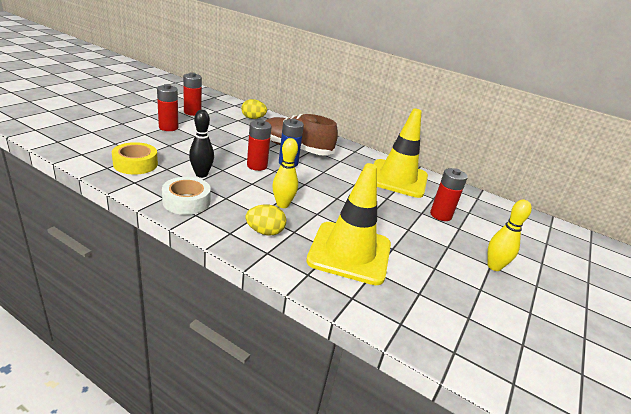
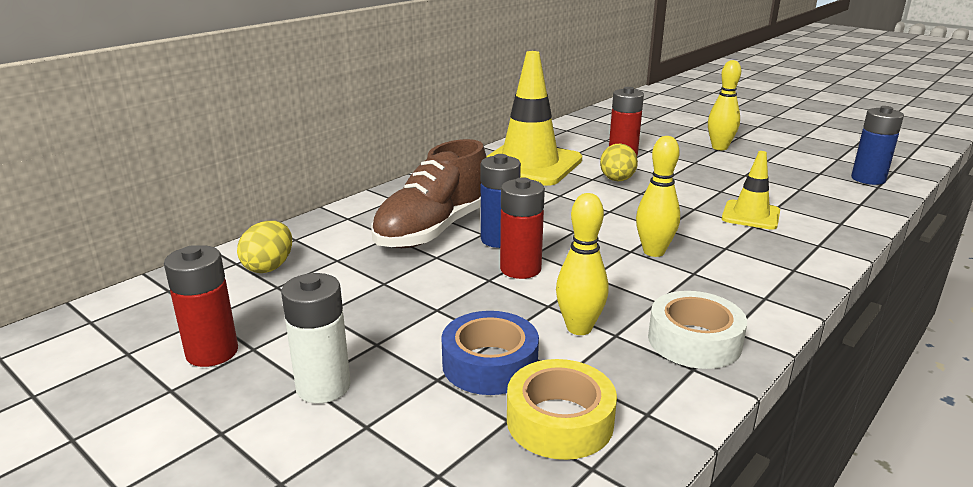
camera: 75 degrees left, 5 degrees down
(168, 127) = (323, 387): red battery -> white battery
(176, 154) = (490, 364): none -> blue tape
(201, 174) = (579, 328): black bowling pin -> yellow bowling pin
(265, 232) = (743, 269): yellow egg -> yellow egg (617, 180)
(349, 252) = (750, 215): yellow traffic cone -> yellow traffic cone, size x0.51
(471, 350) = (868, 179): none -> blue battery

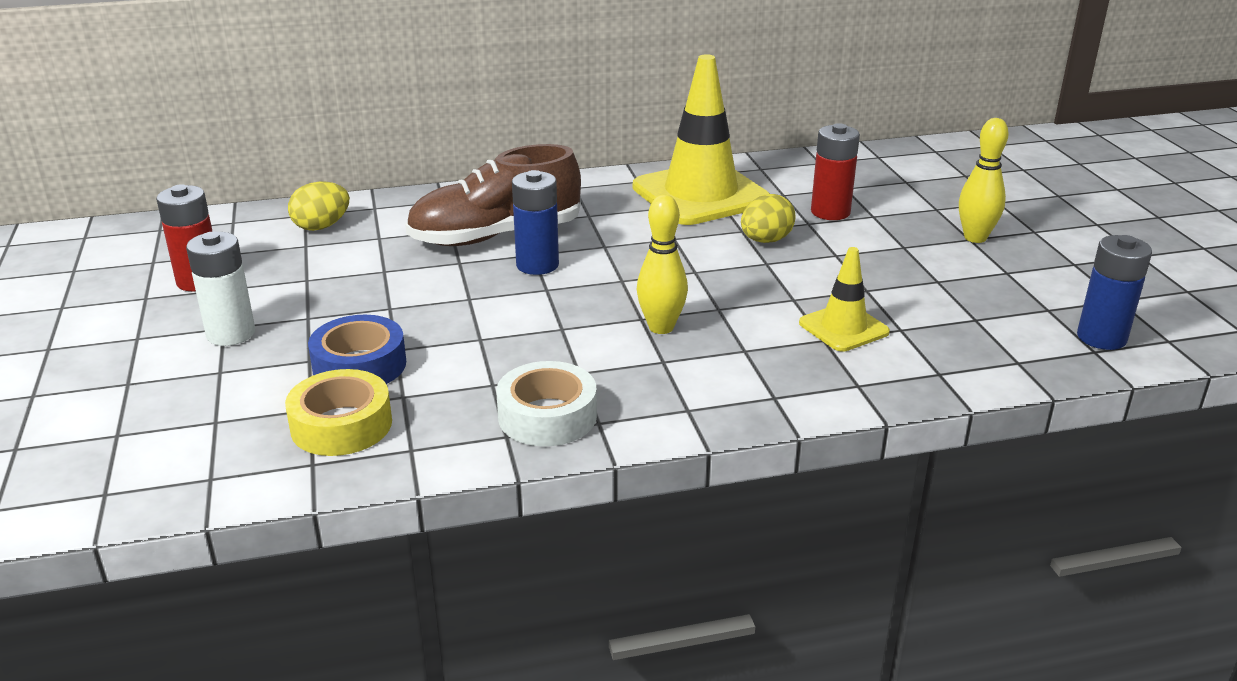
camera: 35 degrees right, 5 degrees up
(520, 269) = (509, 299): red battery -> none
(579, 328) = (471, 367): yellow bowling pin -> none

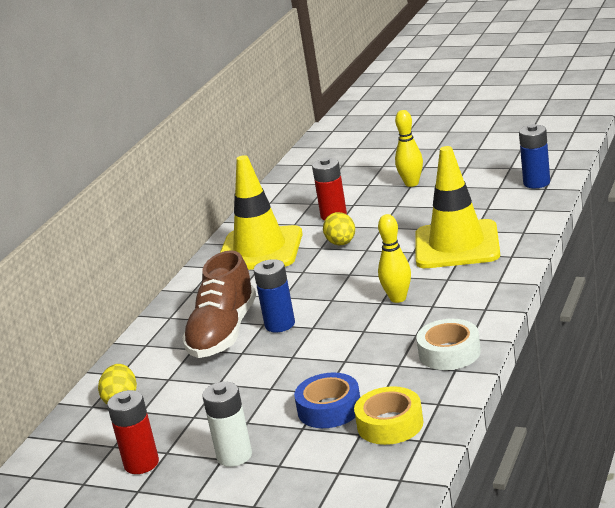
camera: 50 degrees left, 5 degrees down
(843, 328) = (457, 245): yellow traffic cone -> yellow traffic cone, size x1.96

